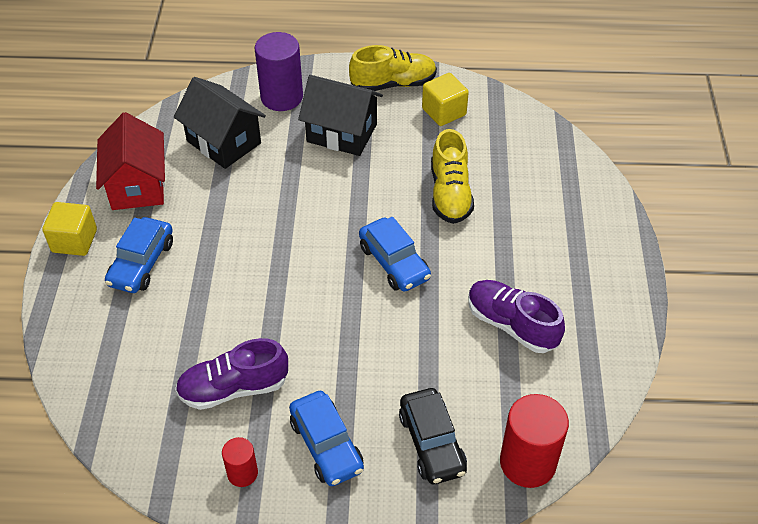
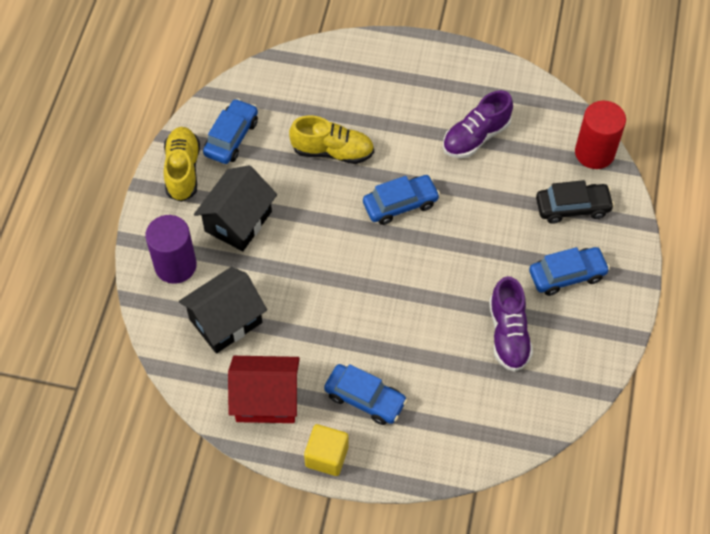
camera: 80 degrees left, 10 degrees up
(242, 473) = (585, 334): red cylinder -> none
(444, 112) = (231, 137): yellow cube -> blue car

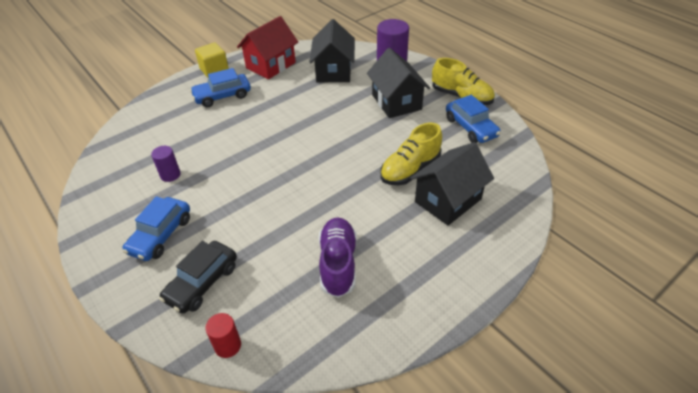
camera: 130 degrees right, 15 degrees down
(347, 105) = (448, 200): none -> black house
(400, 204) = (326, 179): blue car -> none
(508, 334) = (170, 175): purple shoe -> purple cylinder
(594, 153) = (228, 345): red cylinder -> red cylinder, size x0.54

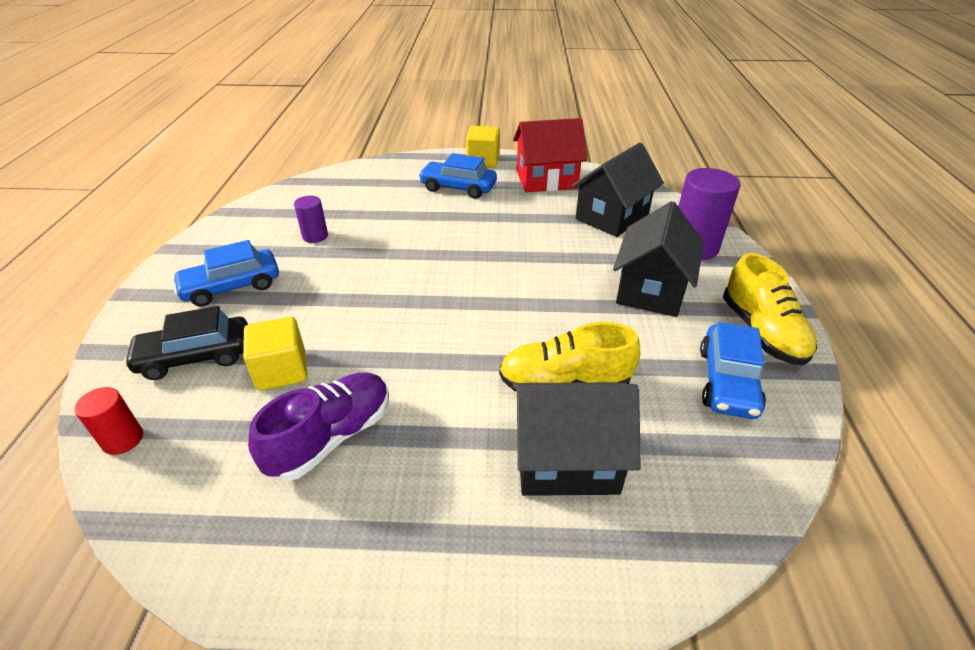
camera: 40 degrees right, 5 degrees down
(266, 254) = (281, 370): none -> yellow cube

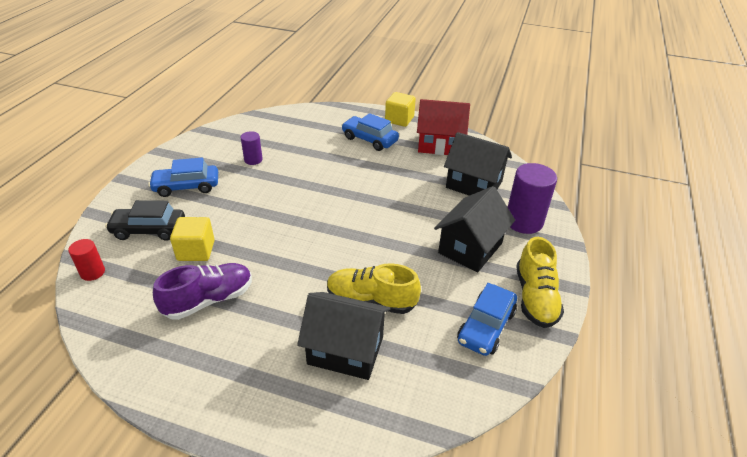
camera: 15 degrees right, 0 degrees up
(612, 216) = (474, 184): black house -> black house turned 60 degrees clockwise

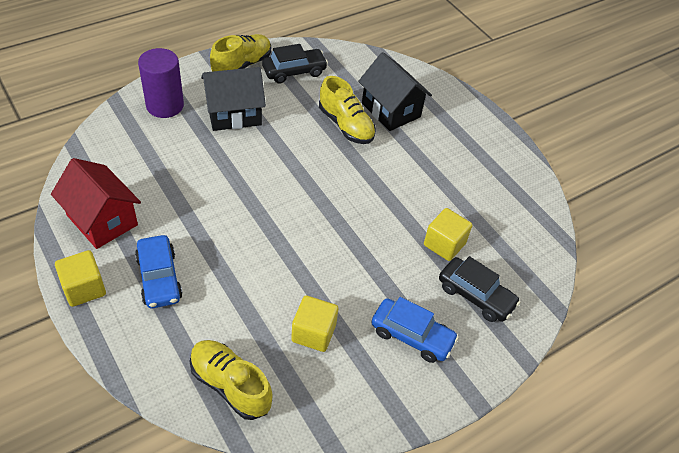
camera: 145 degrees left, 10 degrees up
(93, 272) = (540, 276): red cylinder -> none
(209, 300) = (457, 193): purple shoe -> none
(253, 160) = (313, 333): purple cylinder -> yellow cube
(277, 124) = (230, 385): none -> yellow shoe
(474, 184) = (147, 157): black house -> none
(486, 326) = (294, 71): blue car -> black car

